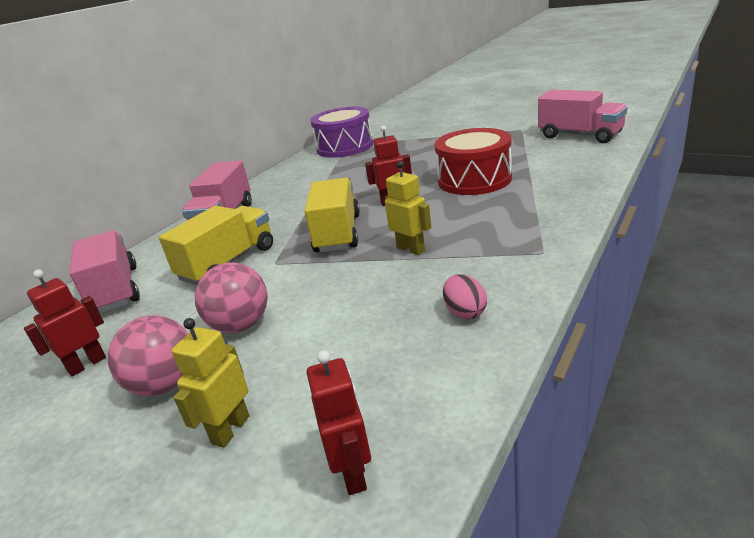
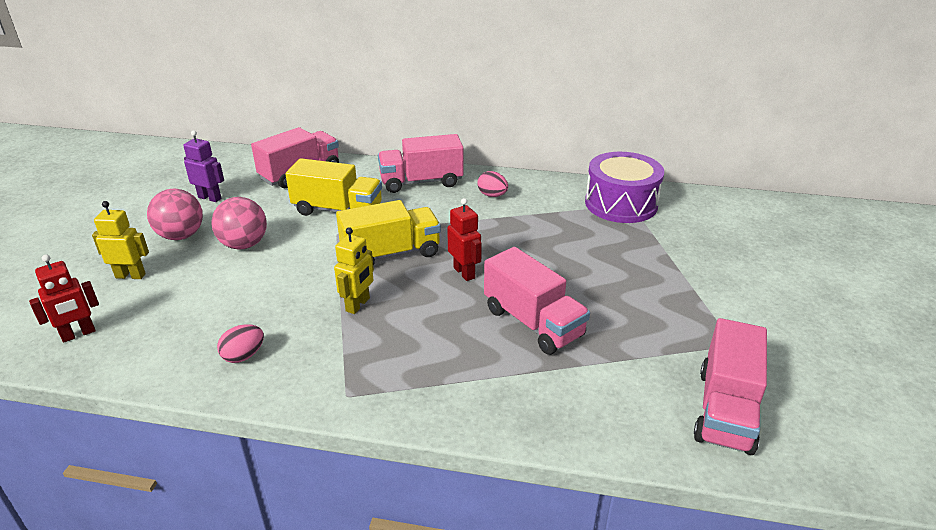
camera: 65 degrees right, 5 degrees up
(87, 364) = (210, 198): red robot -> purple robot
(284, 188) = (492, 195): none -> pink egg
(474, 179) = (533, 322): red drum -> pink truck

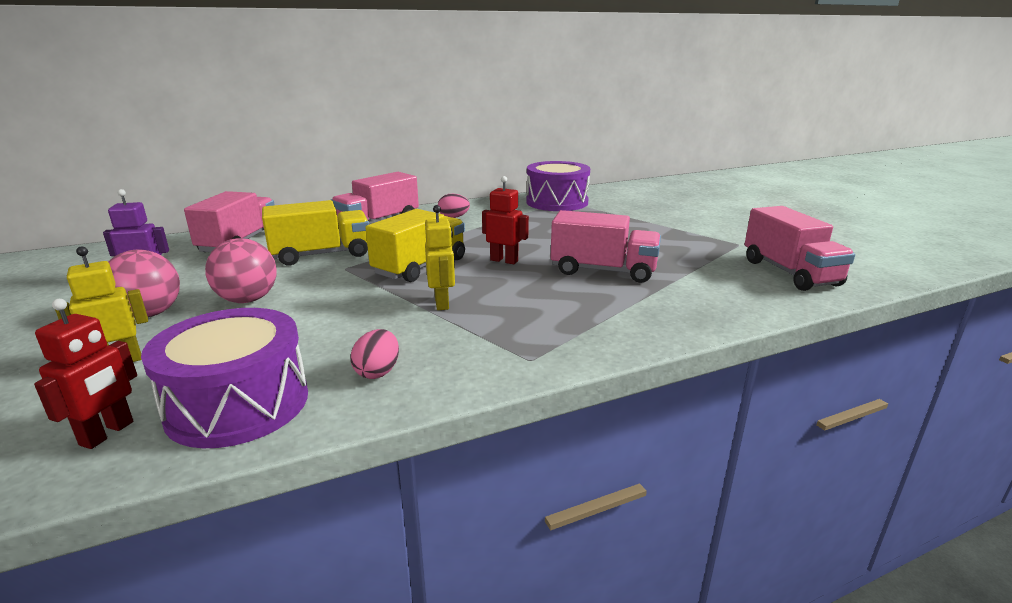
camera: 35 degrees left, 10 degrees down
(150, 344) = (238, 404): none -> purple drum

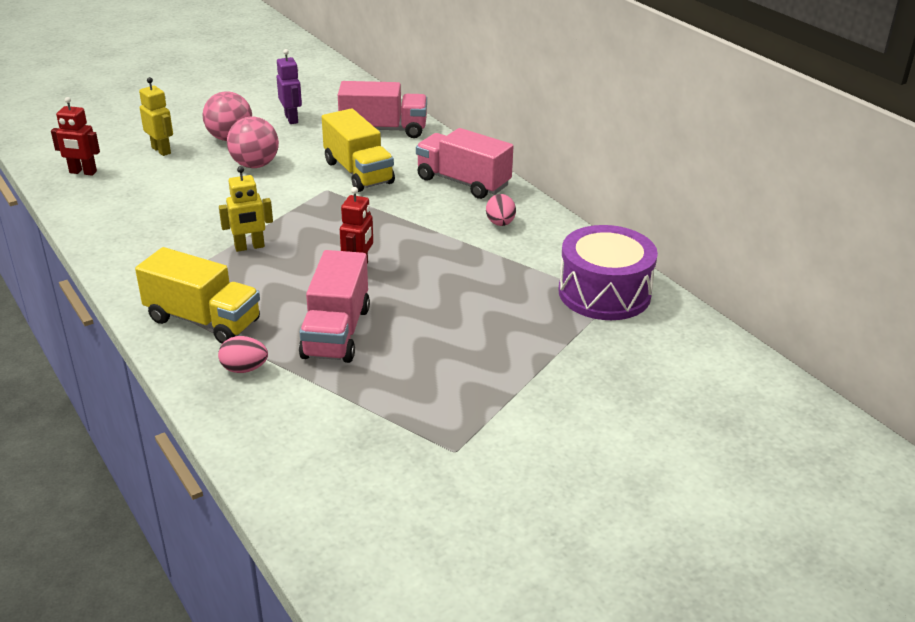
camera: 80 degrees right, 10 degrees up
(238, 404) = (104, 199): purple drum -> none
(378, 372) = (135, 237): pink egg -> pink egg (244, 369)
(420, 266) = (335, 225): yellow truck -> yellow truck (203, 320)
(790, 273) = (347, 480): pink truck -> none

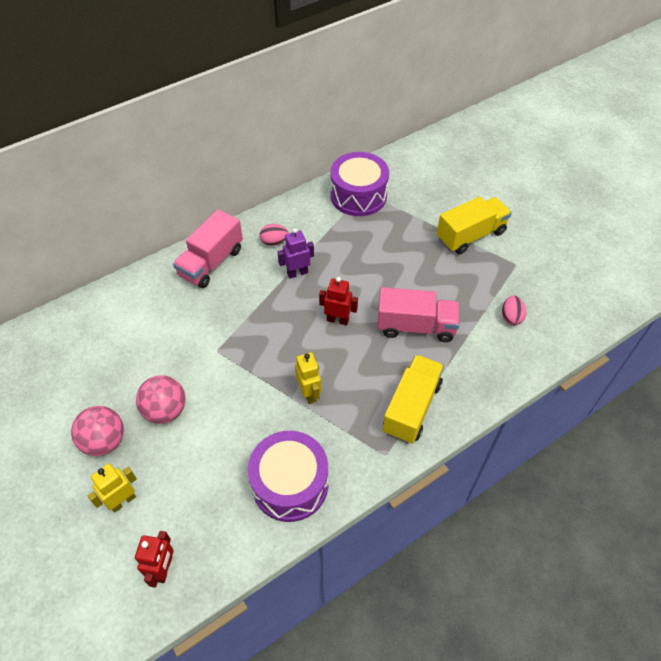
camera: 90 degrees left, 20 degrees up
(136, 235) = (290, 484): none -> purple drum
(244, 369) = (462, 373): pink egg -> pink egg (511, 317)
(291, 119) = (69, 393): purple robot -> purple robot (297, 273)
(358, 172) = (188, 330): yellow truck -> yellow truck (470, 235)
(383, 130) = (108, 318): pink truck -> none

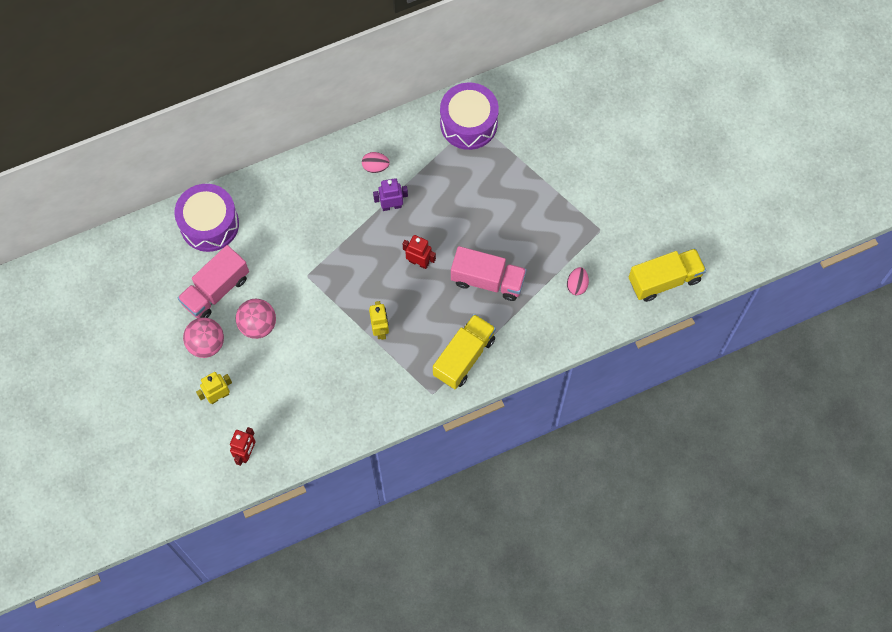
camera: 10 degrees right, 15 degrees up
(211, 262) = (312, 181): pink truck -> pink truck (216, 290)
(290, 484) = (351, 405): purple drum -> purple drum (209, 224)
(470, 235) = (567, 190): yellow truck -> yellow truck (664, 280)

